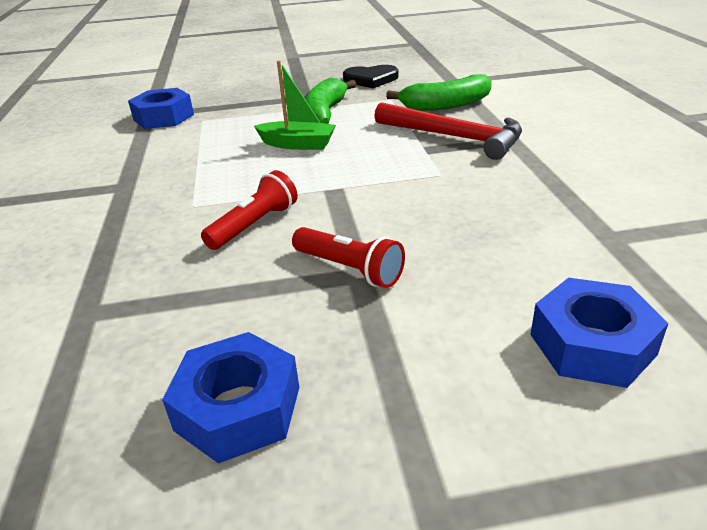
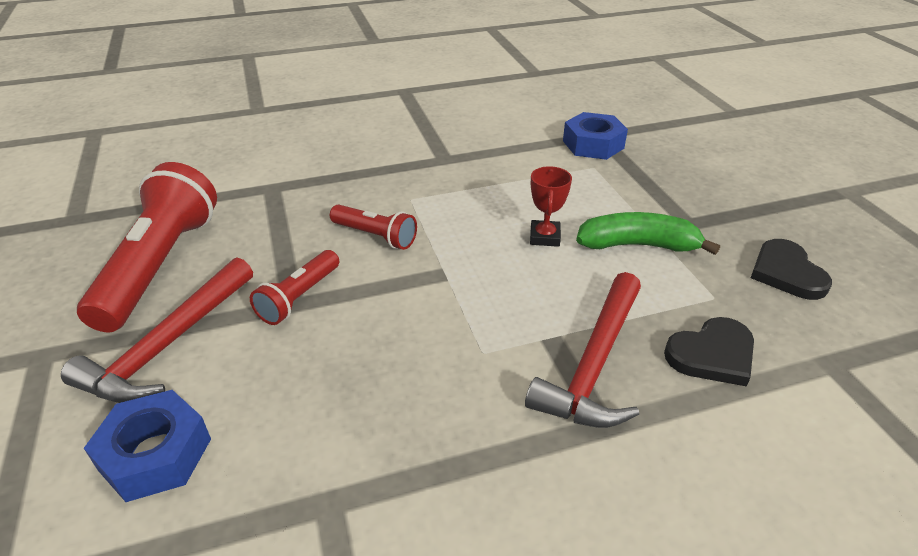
camera: 80 degrees right, 5 degrees up
(238, 408) = (159, 266): blue nut -> red flashlight
(298, 144) = (545, 237): green boat -> red trophy
(420, 365) = (168, 345): none -> red hammer
(445, 105) = (712, 354): green banana -> black heart

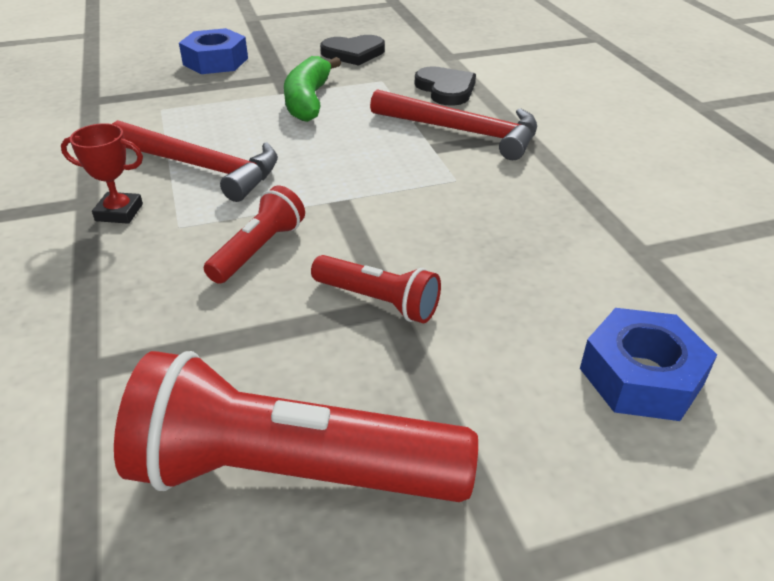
camera: 90 degrees left, 0 degrees up
(168, 345) = (475, 410): red hammer -> red hammer (202, 168)
(545, 237) = (285, 142): red trophy -> red trophy (119, 212)
(593, 144) = (111, 105): blue nut -> blue nut (215, 61)

